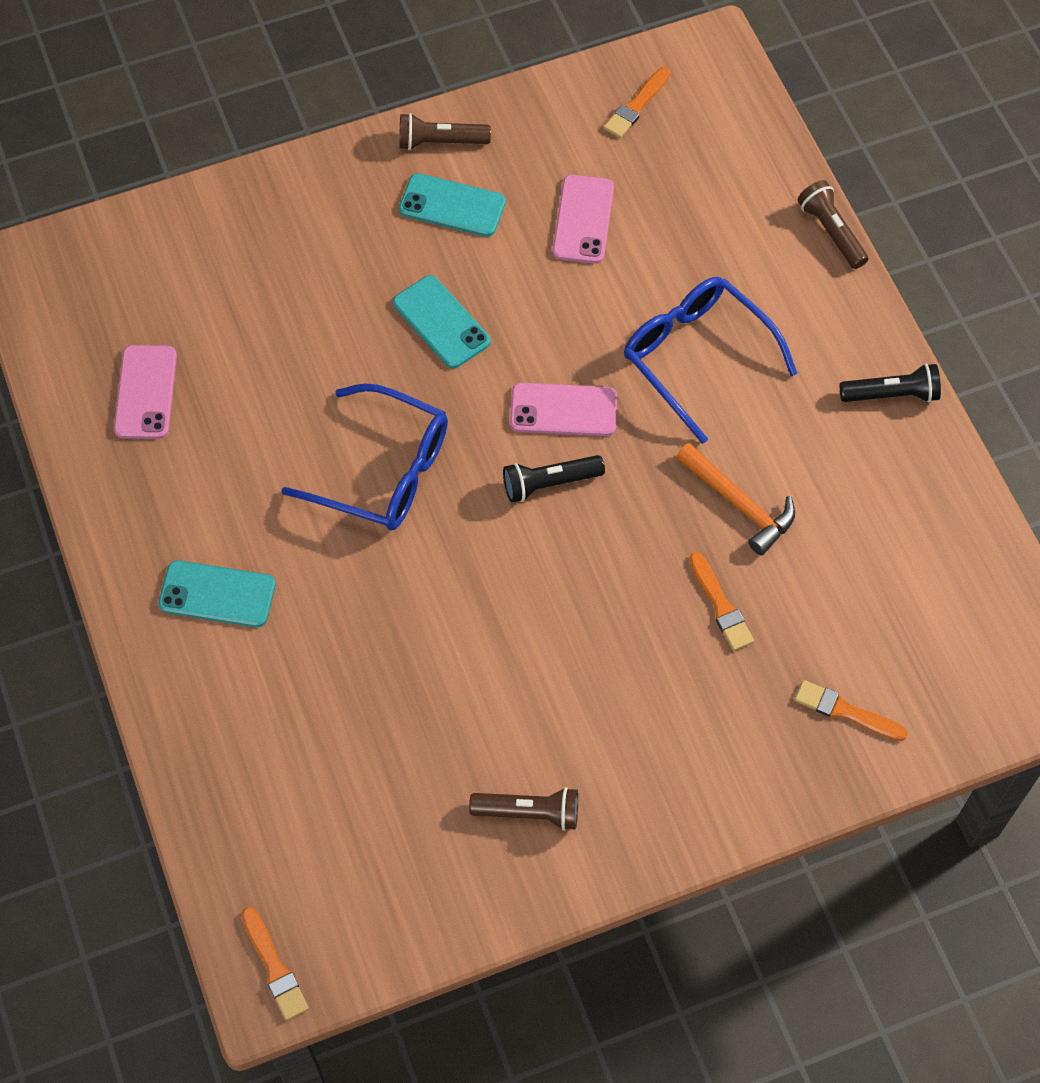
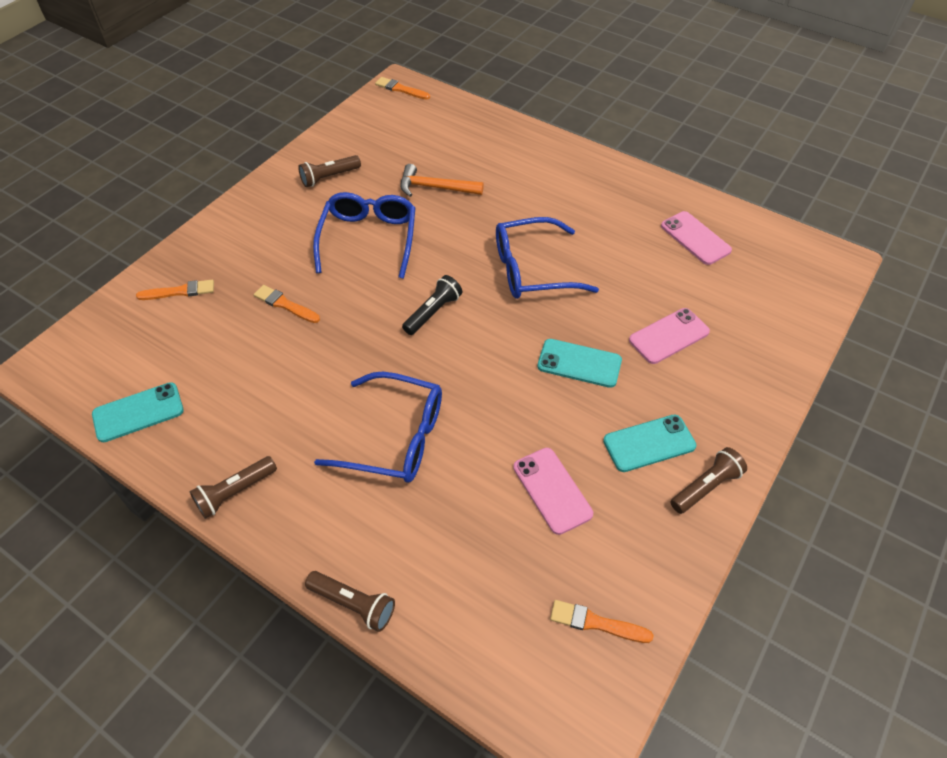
camera: 145 degrees right, 10 degrees down
(217, 594) = (558, 180): turquoise phone -> turquoise phone (138, 412)
(549, 651) = (369, 238): none -> blue glasses
(563, 410) = (458, 355): pink phone -> pink phone (669, 336)
(636, 105) = (596, 623): orange brush -> orange brush turned 75 degrees counterclockwise
(739, 504) = (307, 362): orange hammer -> orange hammer (435, 187)
(891, 394) = (235, 492): black flashlight -> brown flashlight

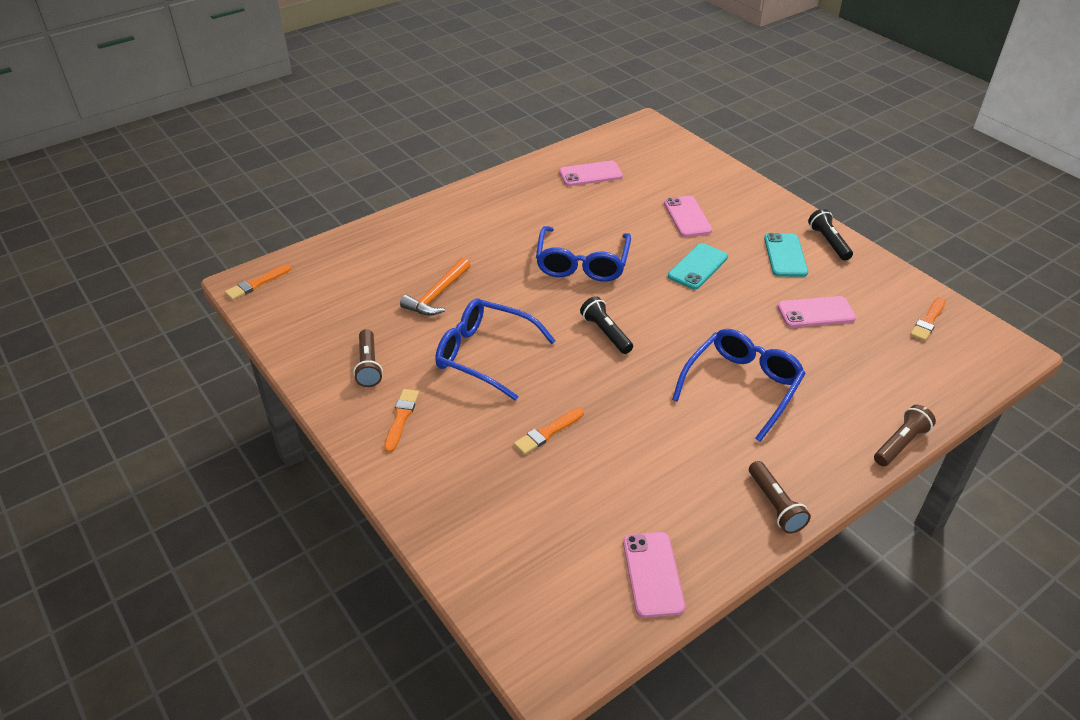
camera: 70 degrees left, 10 degrees down
(138, 412) = (653, 574): turquoise phone -> pink phone
(180, 291) = (484, 519): orange brush -> orange brush (401, 418)
(705, 487) = (828, 242): brown flashlight -> black flashlight

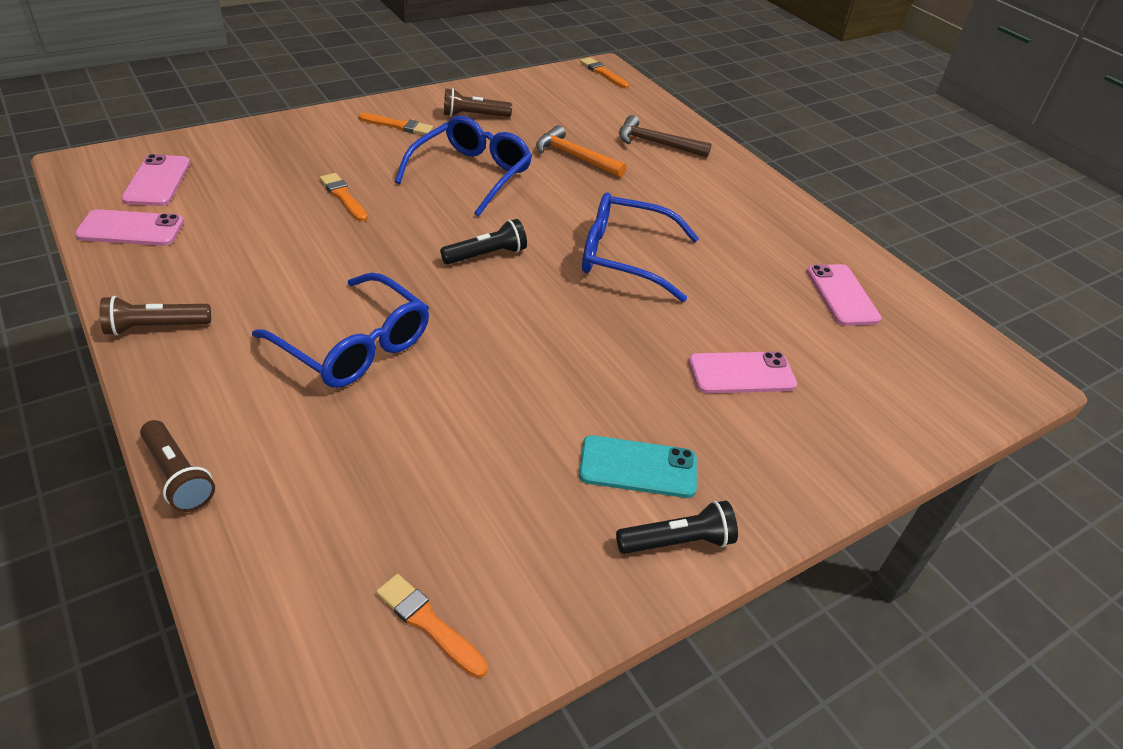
camera: 90 degrees right, 0 degrees up
(402, 249) = (656, 143): none -> brown hammer
(697, 267) = (612, 358): turquoise phone -> none
(816, 312) = (485, 465): pink phone -> pink phone (157, 181)

